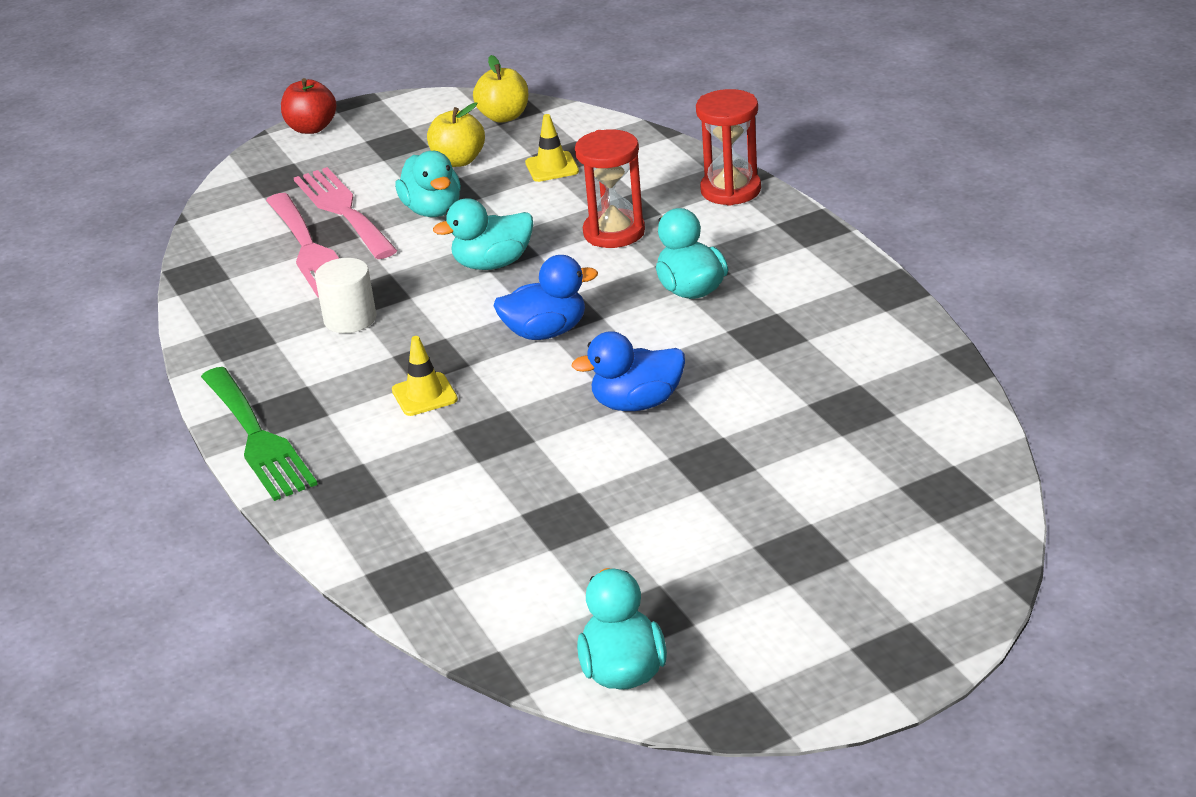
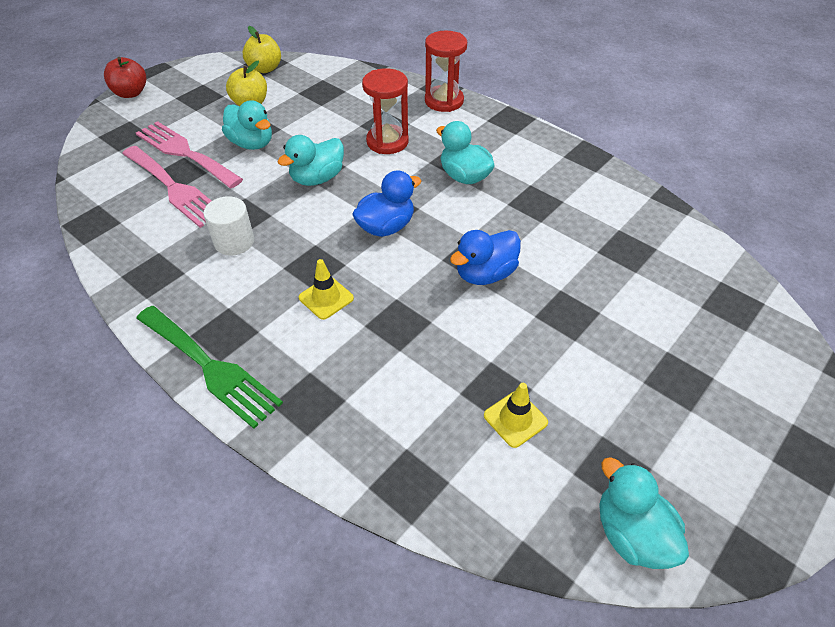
camera: 25 degrees left, 15 degrees up
(552, 167) = (317, 100): yellow traffic cone -> yellow traffic cone (515, 419)

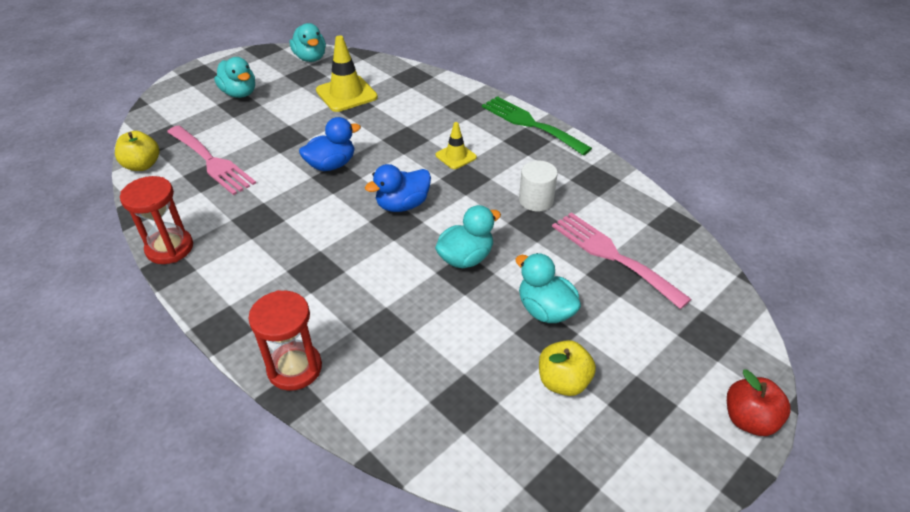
camera: 175 degrees left, 5 degrees down
(185, 153) = (620, 301): pink fork -> pink fork (212, 162)
(265, 69) = (559, 469): yellow apple -> yellow apple (142, 165)
(387, 142) = (384, 302): red hourglass -> red hourglass (169, 248)
(464, 176) = (313, 250): turquoise duck -> turquoise duck (239, 93)
(515, 419) = (346, 94): yellow traffic cone -> yellow traffic cone, size x1.74

